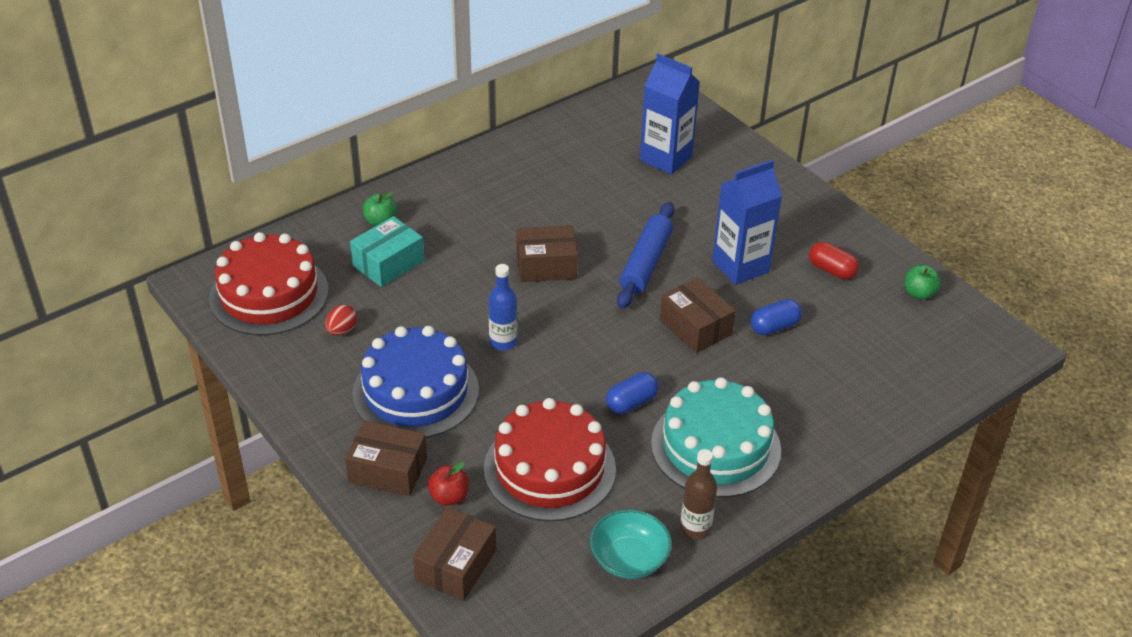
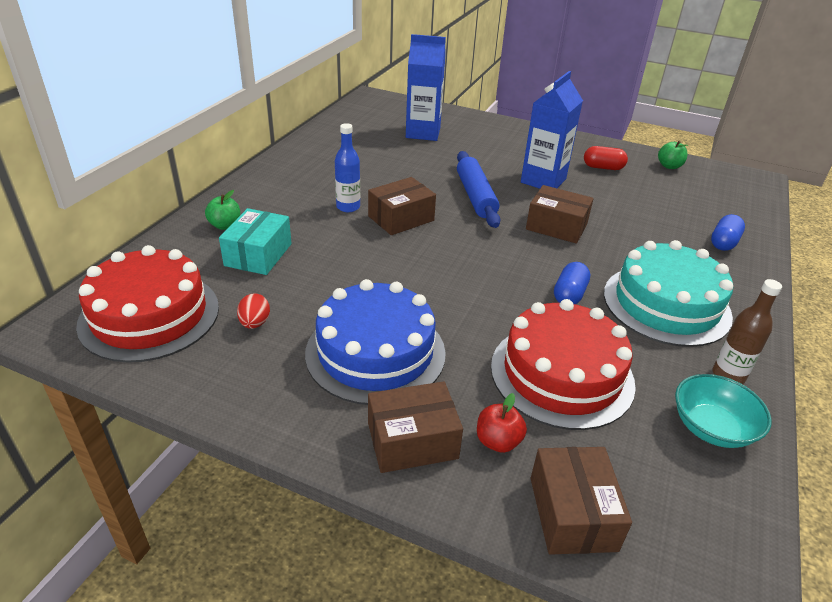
camera: 30 degrees left, 5 degrees down
(503, 342) = (419, 284): blue bottle -> blue bottle (348, 207)
(774, 327) = (608, 210): blue capsule -> blue capsule (723, 242)

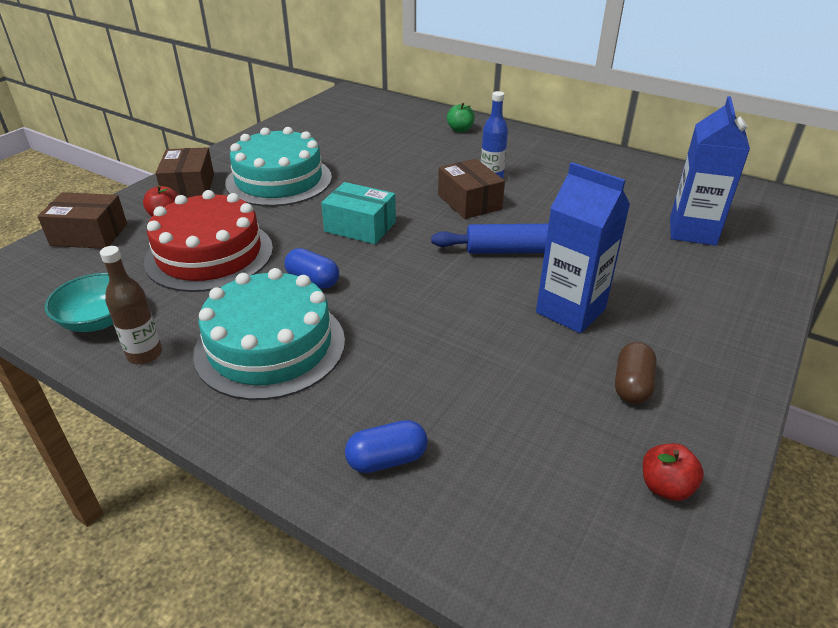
camera: 100 degrees right, 0 degrees up
(149, 315) = (351, 113): red cake -> none
(255, 323) = (330, 142): red egg -> none
(258, 254) = (415, 142): turquoise box -> turquoise box (360, 227)
(375, 352) = (279, 180): blue cake -> turquoise cake
(556, 226) = (447, 298): brown box -> none
(603, 167) = (632, 385): red capsule -> brown capsule
(669, 166) = (665, 487): green apple -> red apple
(723, 242) = (387, 459): blue capsule -> blue capsule turned 60 degrees counterclockwise

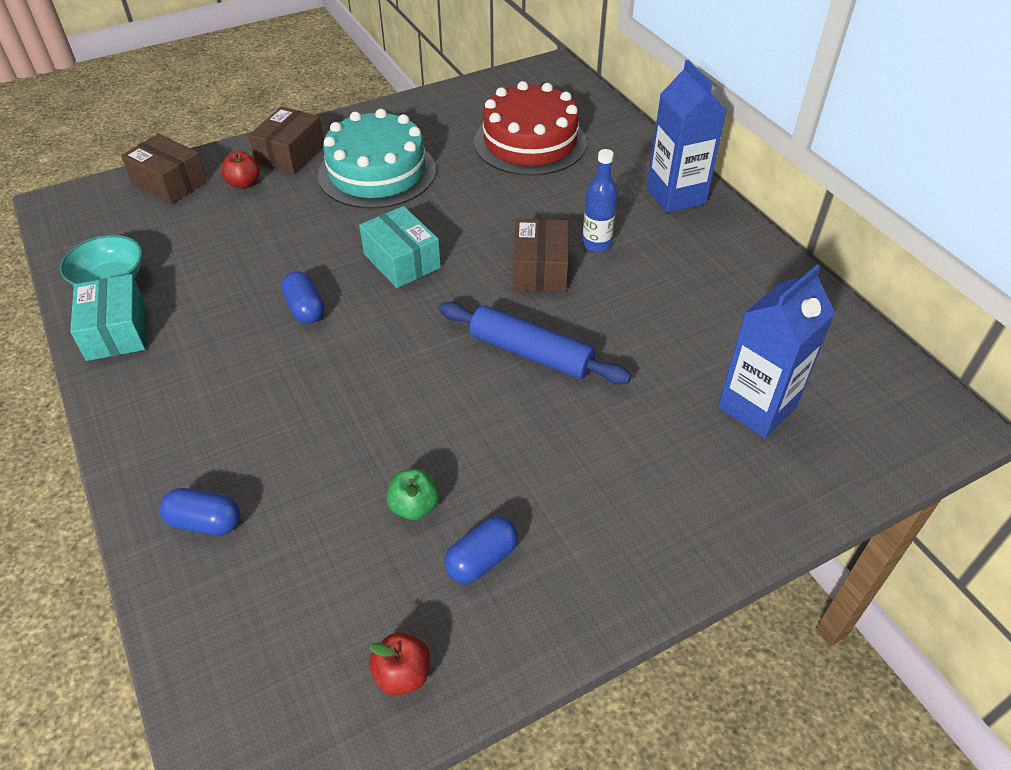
camera: 30 degrees right, 10 degrees up
(145, 354) = (116, 331): brown bottle -> turquoise box
(209, 254) = (245, 243): red cake -> red cake (530, 142)
(270, 346) = (212, 366): turquoise cake -> none
(460, 130) = (627, 162): green apple -> green apple (414, 506)
(570, 311) = (509, 448): blue carton -> blue carton (676, 196)
(632, 385) = (482, 559): brown capsule -> blue capsule

